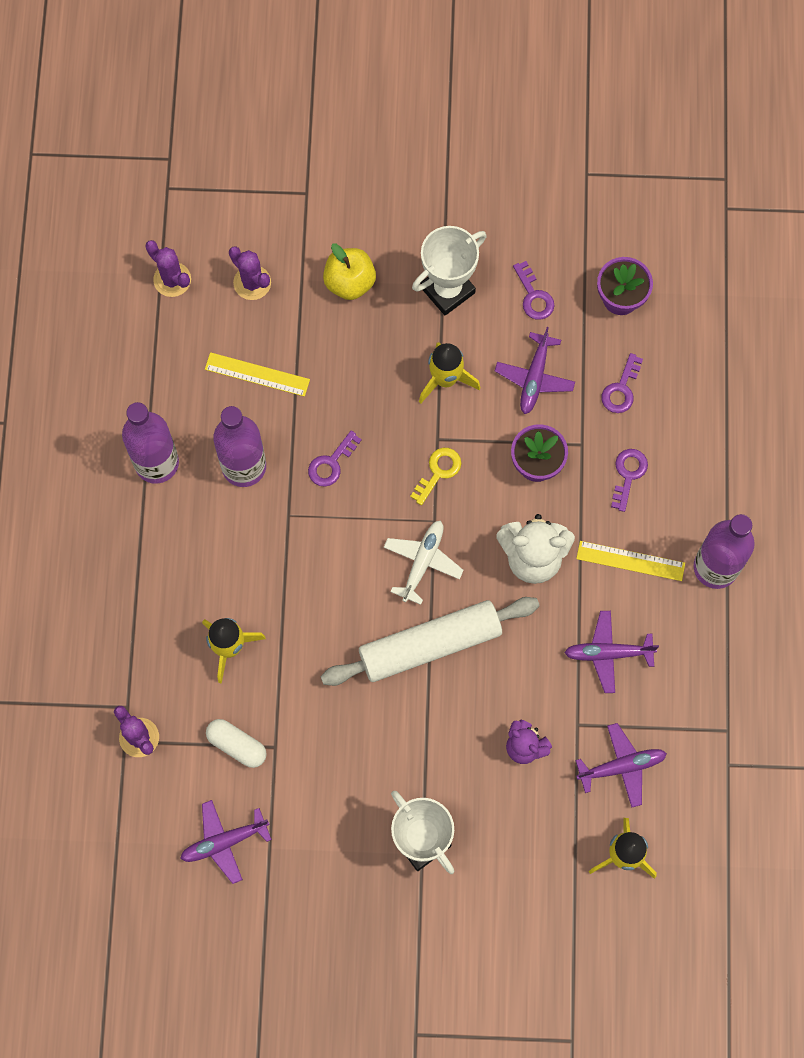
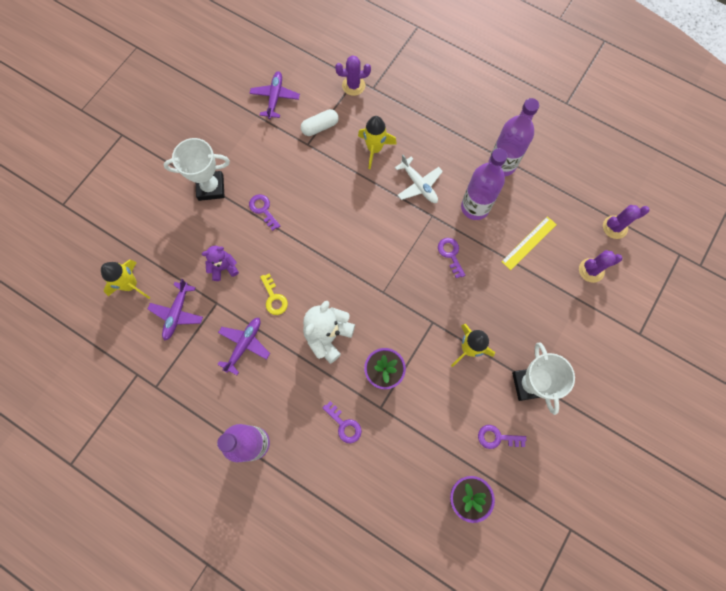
camera: 120 degrees right, 0 degrees up
(349, 282) = (564, 327): yellow apple -> none
(422, 562) = (362, 272): white plane -> white plane (419, 185)
(430, 645) = (312, 249): white rolling pin -> none
(438, 472) = (411, 311): yellow key -> yellow key (274, 298)
(534, 378) = (440, 404): purple plane -> none
(621, 389) = (403, 456): purple key -> purple key (263, 210)
(630, 561) = (290, 392): yellow ruler -> none

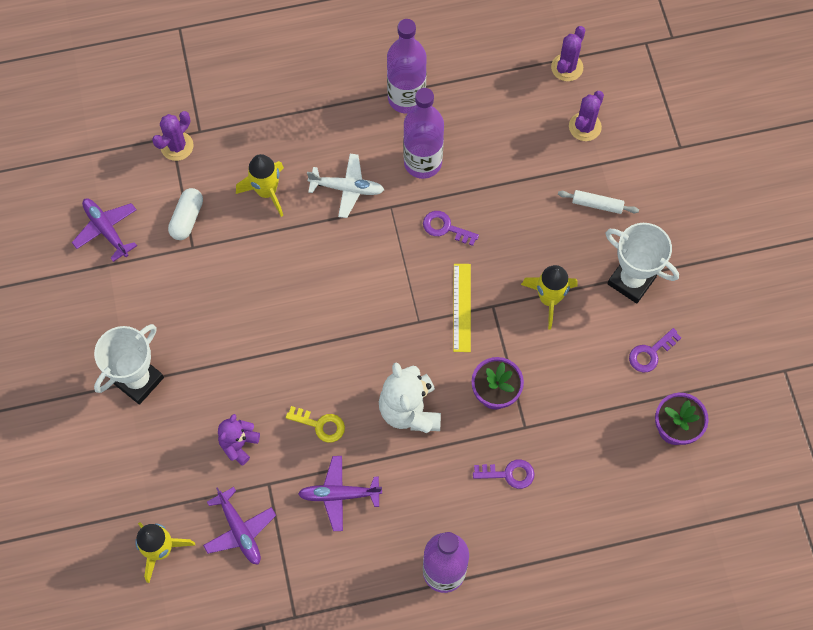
camera: 45 degrees left, 5 degrees down
(244, 345) = (339, 495): purple plane -> purple plane turned 75 degrees counterclockwise
(263, 210) = (217, 352): purple key -> none
(529, 243) = (505, 151): yellow ruler -> yellow ruler (462, 307)
(553, 321) = (597, 204): none -> white rolling pin

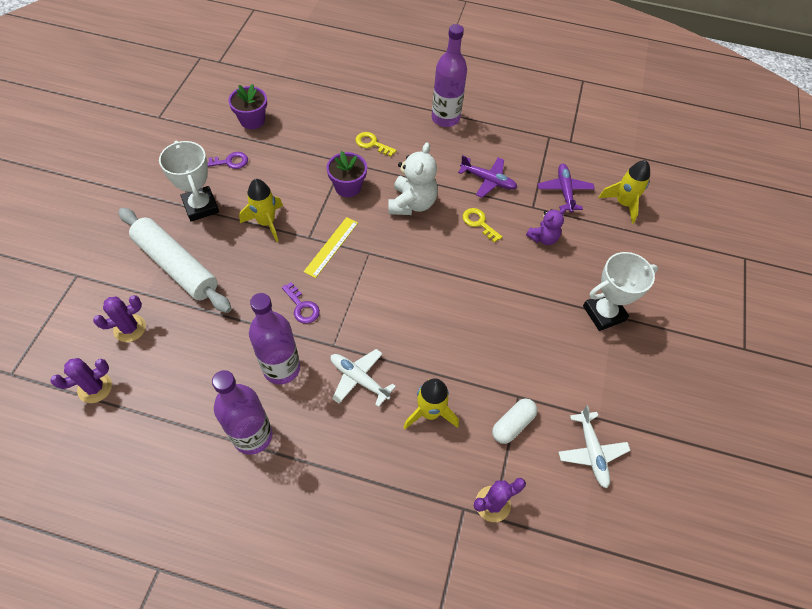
camera: 155 degrees left, 10 degrees down
(106, 230) = (591, 452): purple plane -> white plane
(508, 474) = (372, 144): purple key -> yellow key
(597, 204) = (176, 266): white rolling pin -> white rolling pin, size x2.36

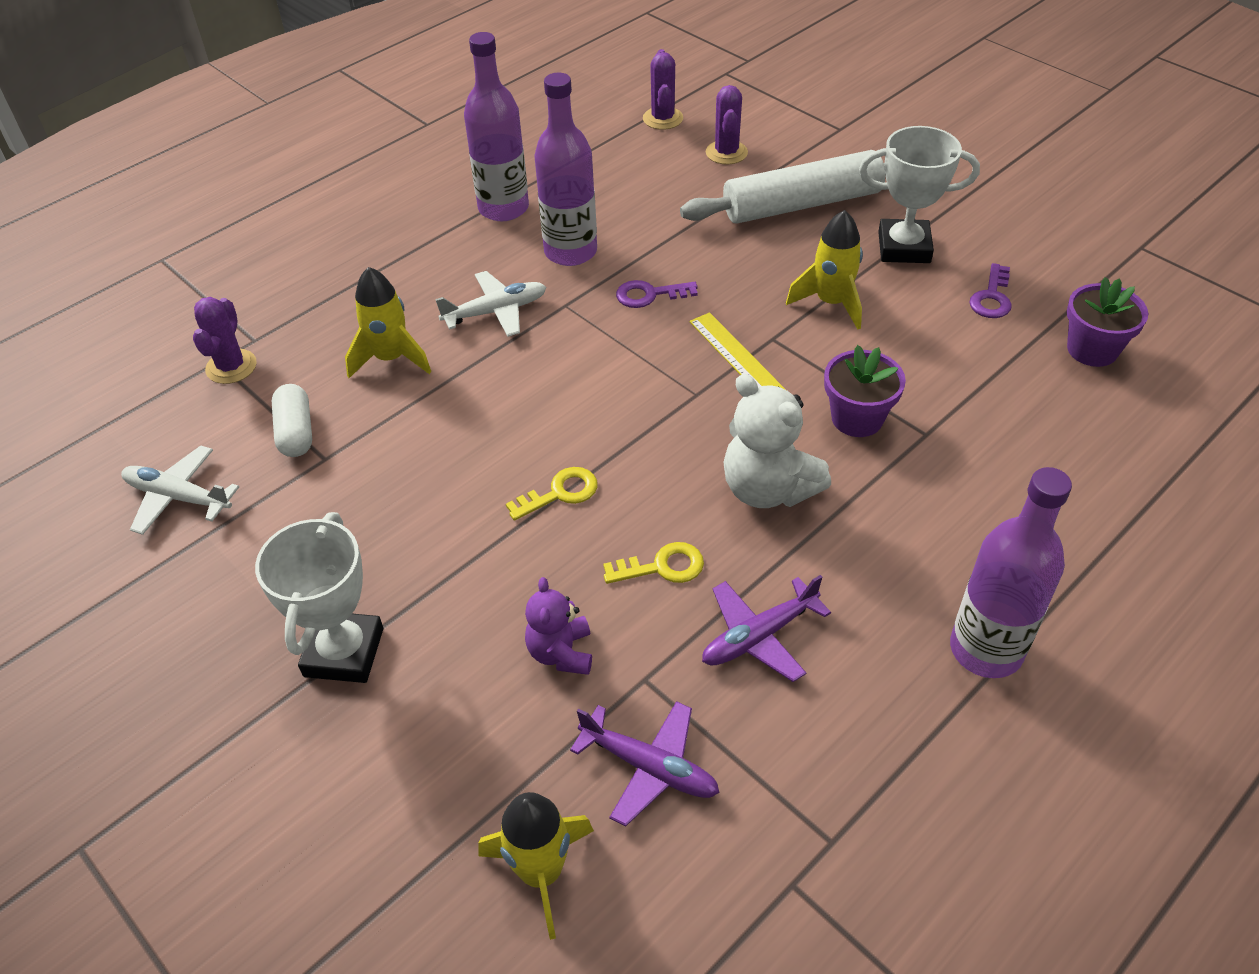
camera: 125 degrees right, 10 degrees down
(372, 144) = (956, 491): yellow key -> yellow key (560, 493)

